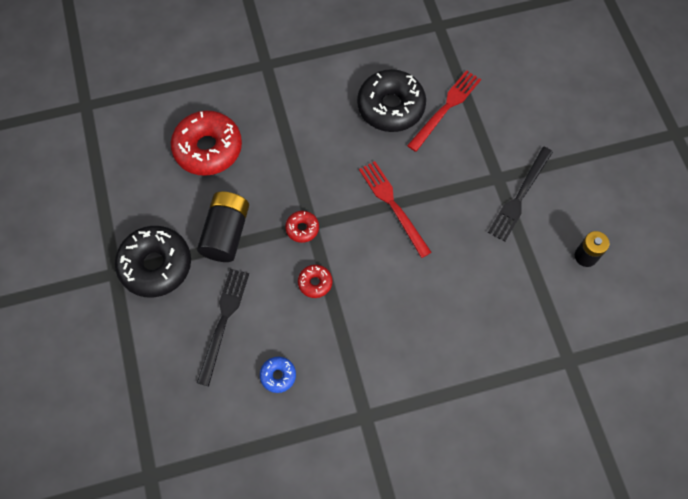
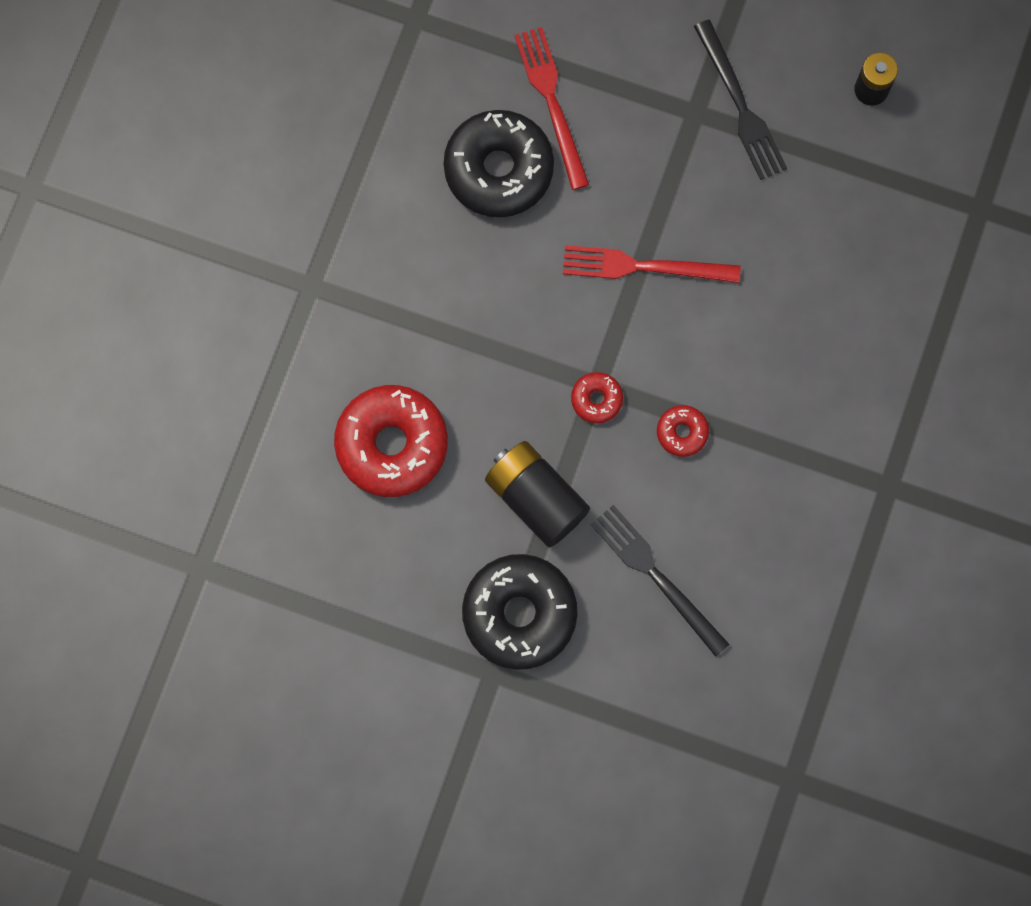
camera: 55 degrees left, 10 degrees up
(278, 376) = (771, 554): blue donut -> none

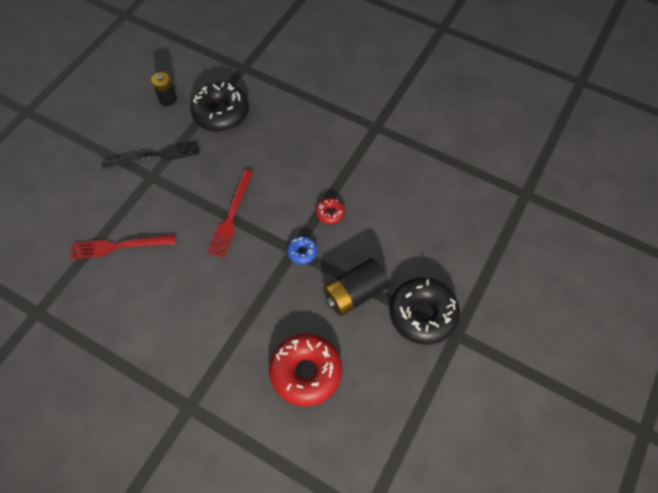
camera: 80 degrees left, 15 degrees down
(498, 169) = (149, 281): black donut -> black donut (221, 113)
(596, 399) = (302, 252): red donut -> blue donut
(656, 576) = (409, 239): black fork -> none

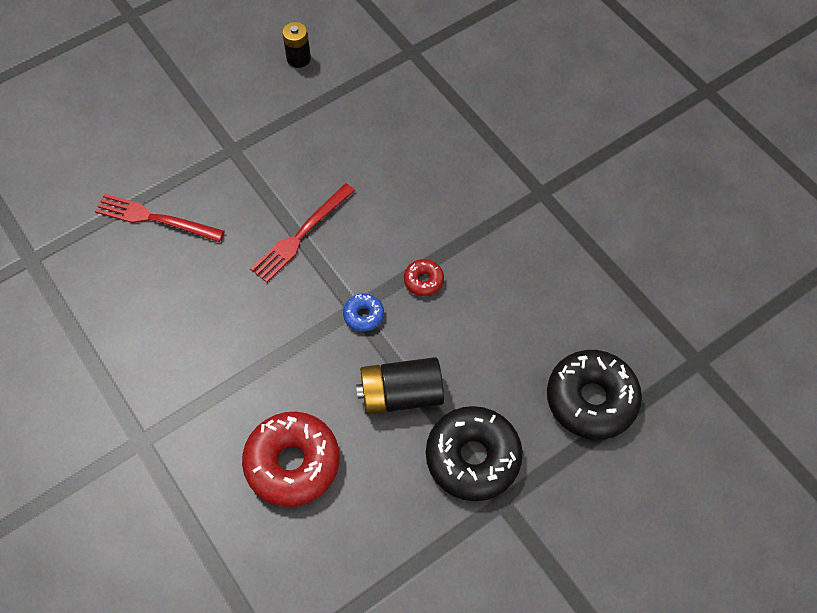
camera: 25 degrees right, 0 degrees up
(155, 156) = (249, 124): black fork -> none
(221, 113) = (354, 100): black donut -> black donut (591, 399)

